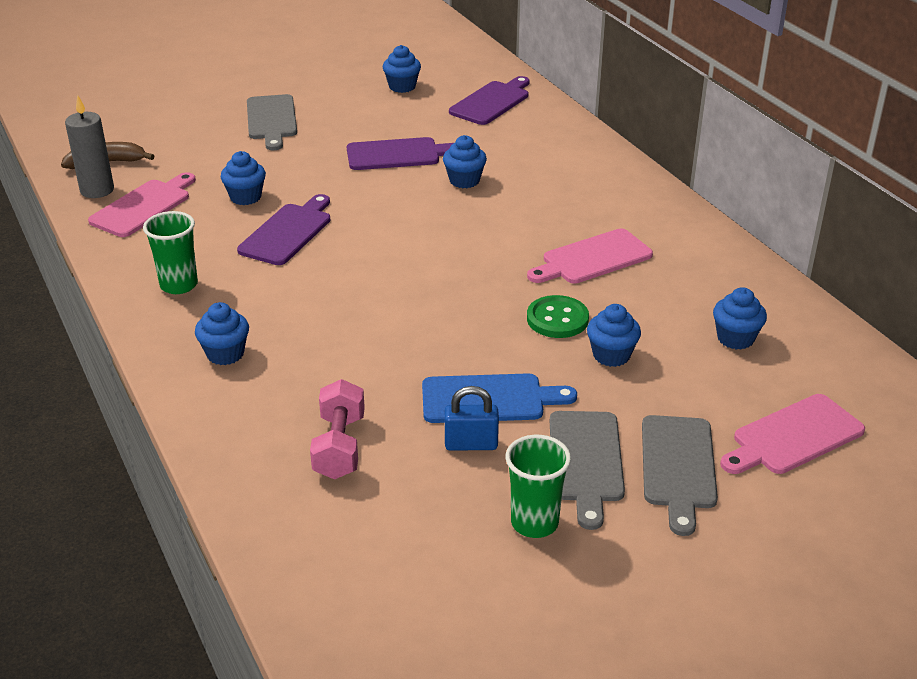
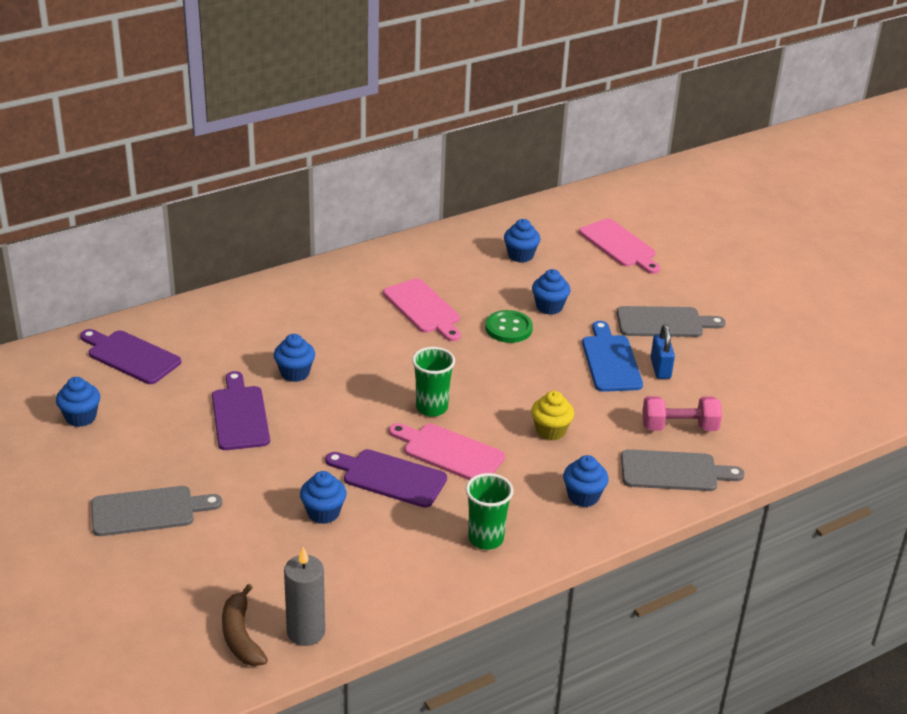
camera: 95 degrees left, 0 degrees up
(144, 206) = (342, 587): pink cutting board -> pink cutting board (449, 452)
(347, 338) = (550, 431): none -> yellow cupcake
(534, 523) = (726, 344): green cup -> green cup (431, 408)
(678, 467) = (659, 288): grey cutting board -> grey cutting board (674, 472)

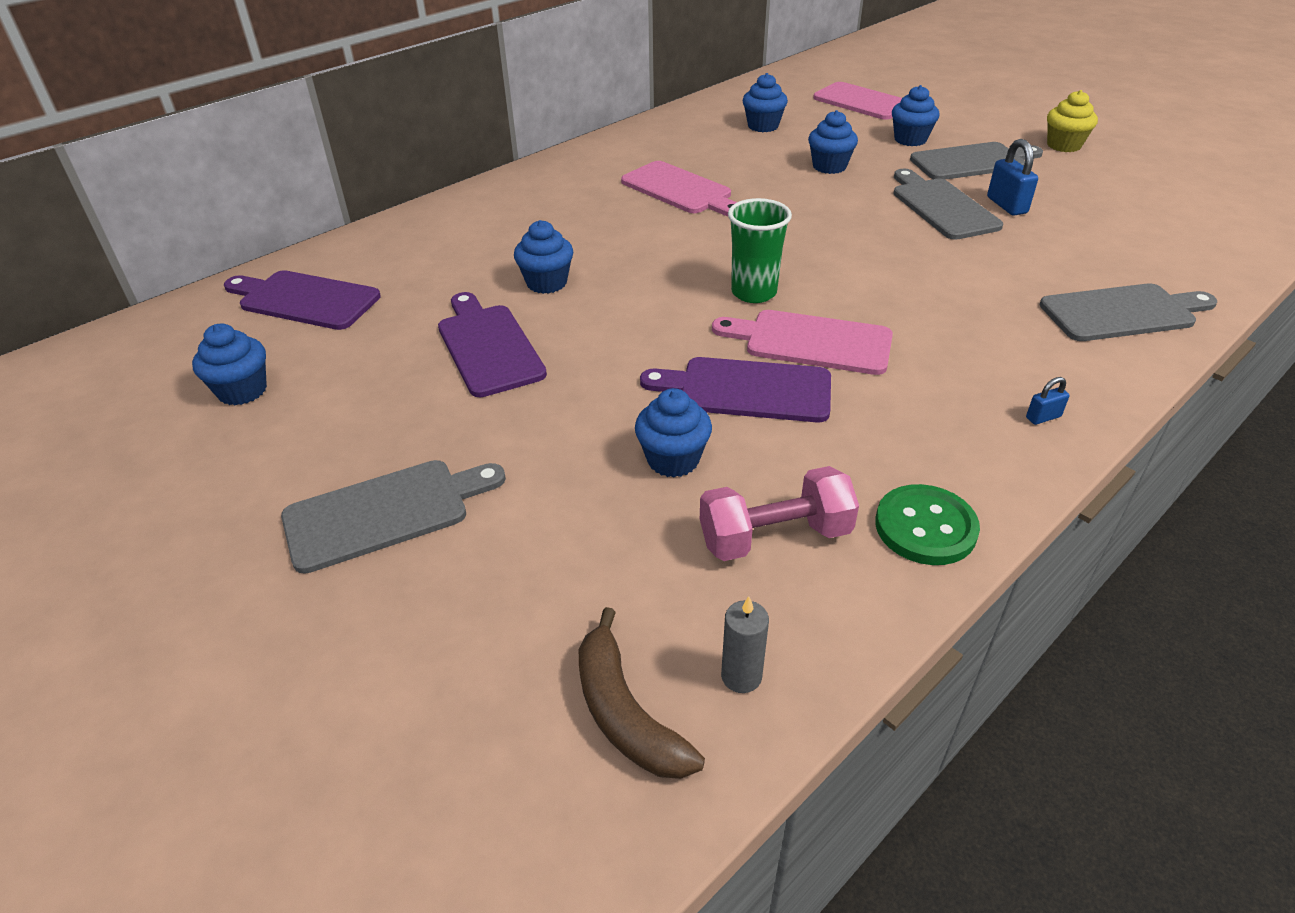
camera: 10 degrees left, 5 degrees up
(306, 632) = (741, 676): grey candle -> grey candle, size x0.56
(486, 539) = (940, 450): green cup -> none
(508, 328) = (796, 194): green button -> green button (925, 527)
(550, 431) = (927, 293): yellow cupcake -> yellow cupcake (1063, 145)
(564, 531) = (1043, 417): none -> blue padlock
(583, 496) = (1032, 365): blue cupcake -> blue cupcake (910, 139)
(610, 361) = (942, 207): blue cutting board -> grey cutting board
(679, 427) = (1083, 262): pink dumbbell -> pink dumbbell (774, 537)

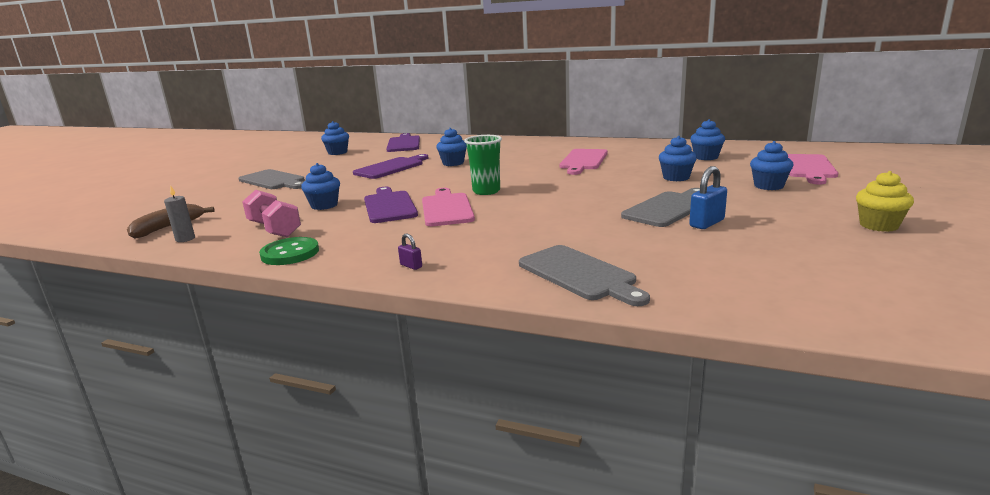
camera: 65 degrees right, 20 degrees down
(972, 162) = (768, 205): grey cutting board -> none
(1043, 417) = (411, 266): blue padlock -> purple padlock

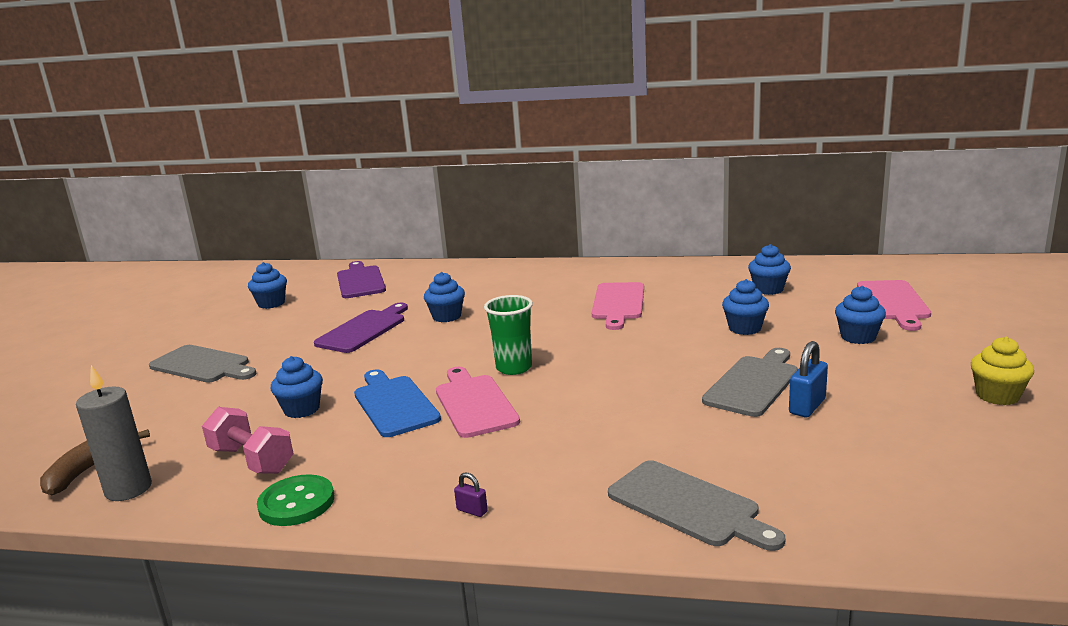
camera: 10 degrees left, 0 degrees up
(185, 239) = (128, 489): grey candle -> grey candle, size x1.77
(389, 206) = (394, 404): purple cutting board -> blue cutting board

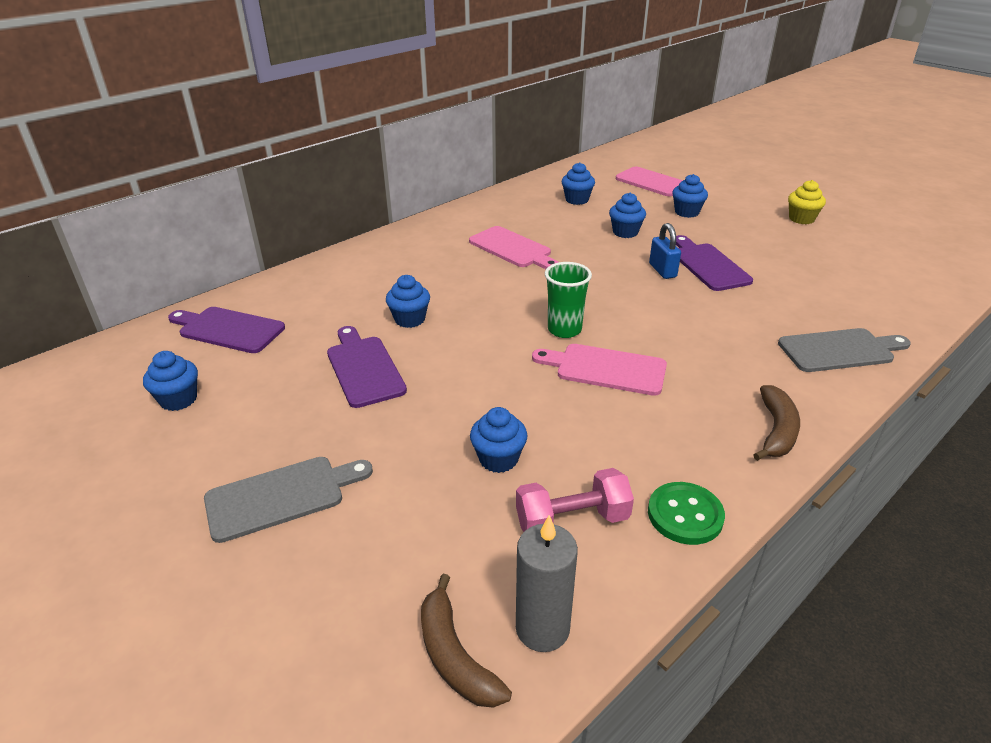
camera: 55 degrees left, 15 degrees up
(394, 404) = (556, 405): blue cutting board -> none
(472, 511) = (776, 431): purple padlock -> brown banana
(753, 384) = (708, 265): grey cutting board -> purple cutting board
(807, 406) = (756, 265): blue padlock -> blue padlock (662, 270)

